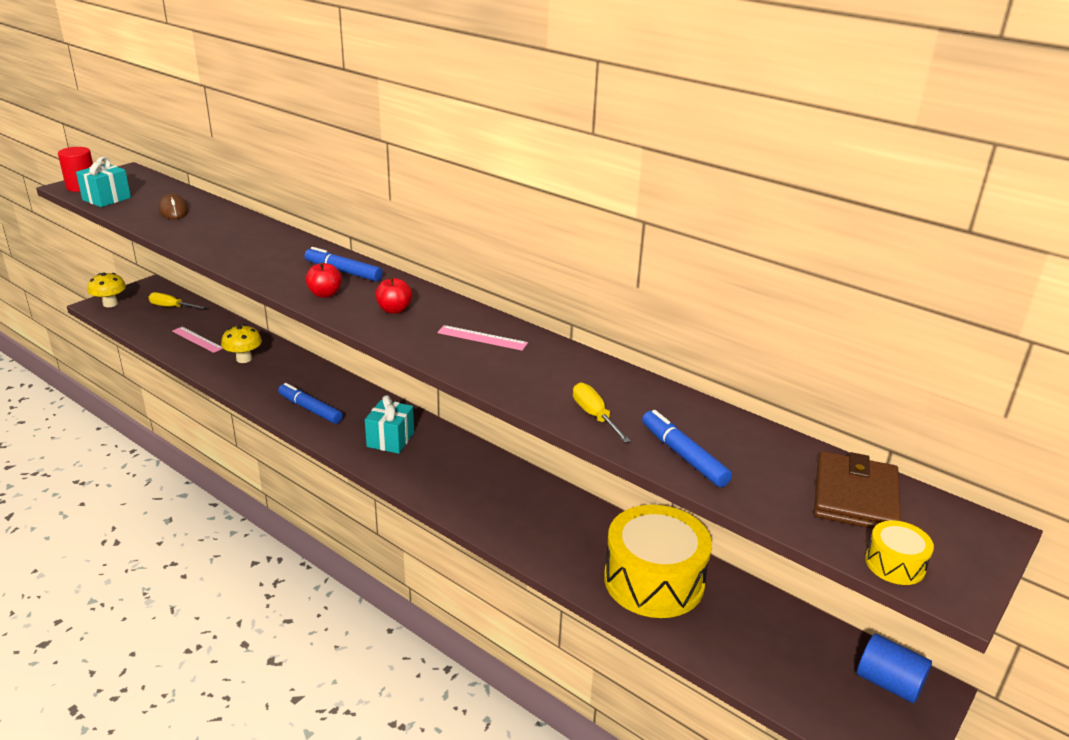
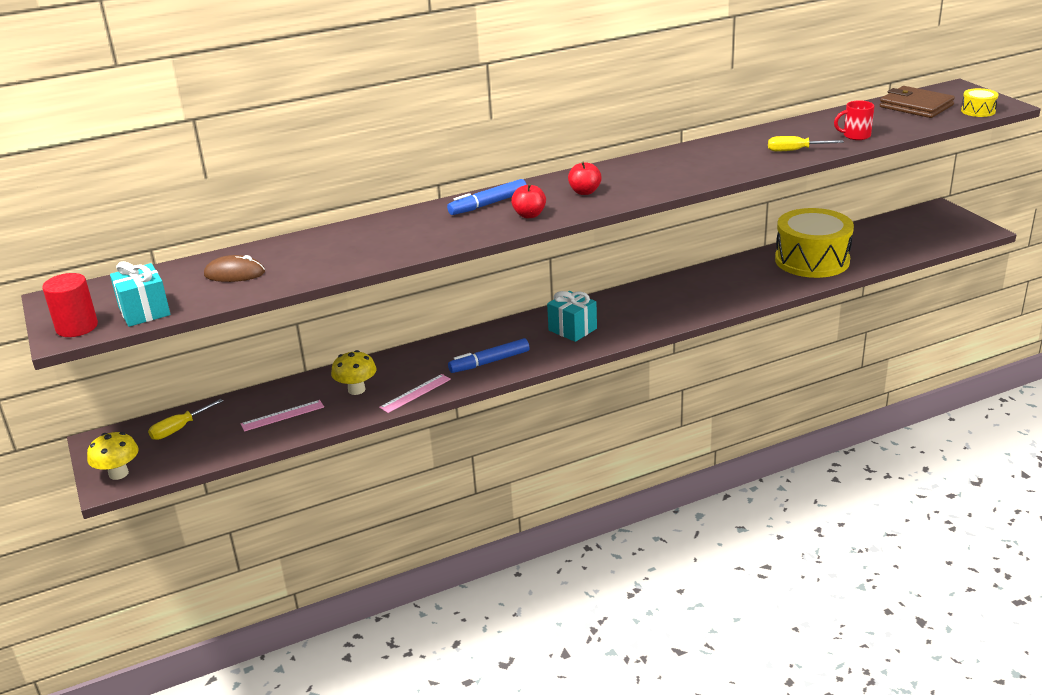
camera: 60 degrees left, 0 degrees up
(482, 338) = (659, 168): pink ruler -> pink ruler (415, 393)
(683, 456) = (855, 136): blue marker -> red mug
(888, 683) = (930, 217): blue cylinder -> none

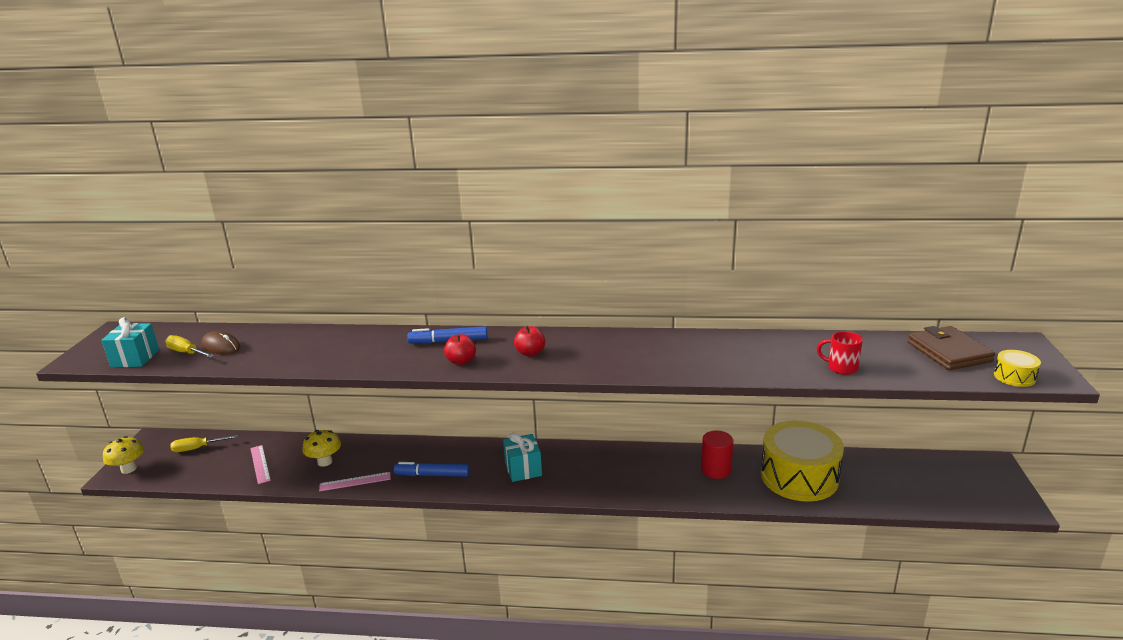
camera: 30 degrees right, 5 degrees down
(77, 327) = (89, 357): red cylinder -> red cylinder (716, 470)
(282, 415) = (260, 464): pink ruler -> pink ruler turned 60 degrees clockwise
(794, 150) = (760, 366): yellow screwdriver -> yellow screwdriver (186, 352)

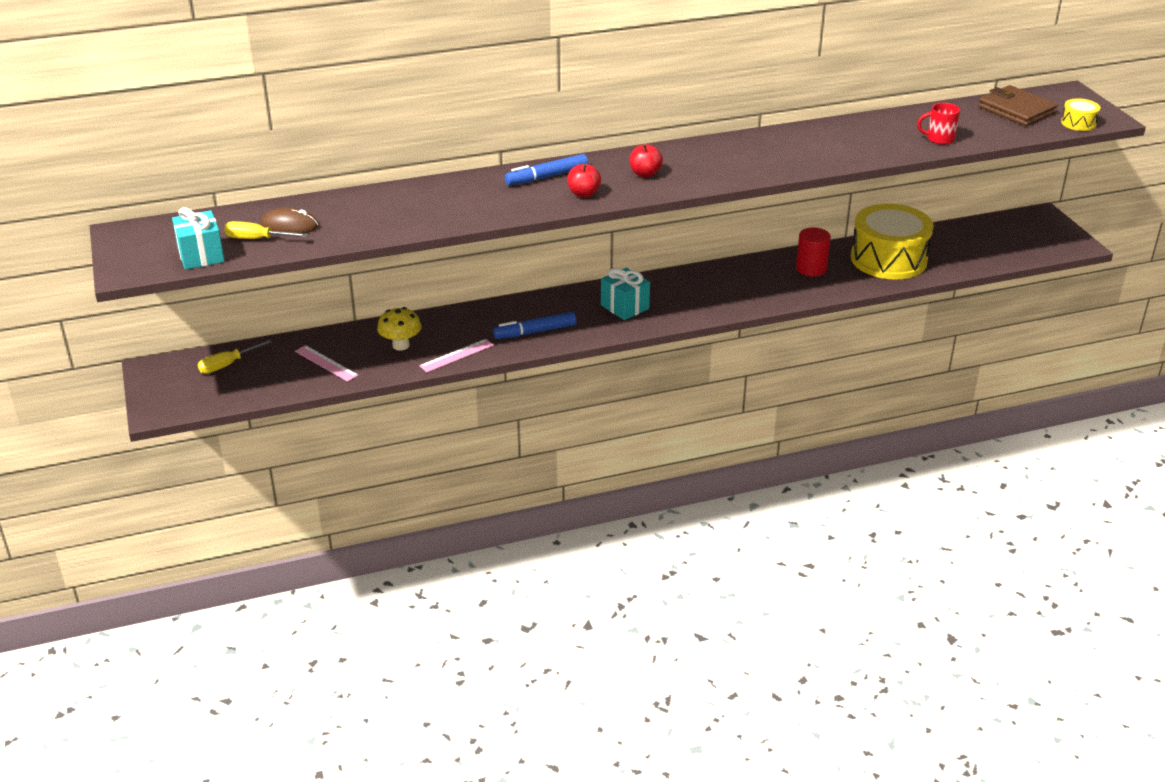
camera: 25 degrees left, 10 degrees up
(129, 469) = (166, 402): yellow mushroom -> none

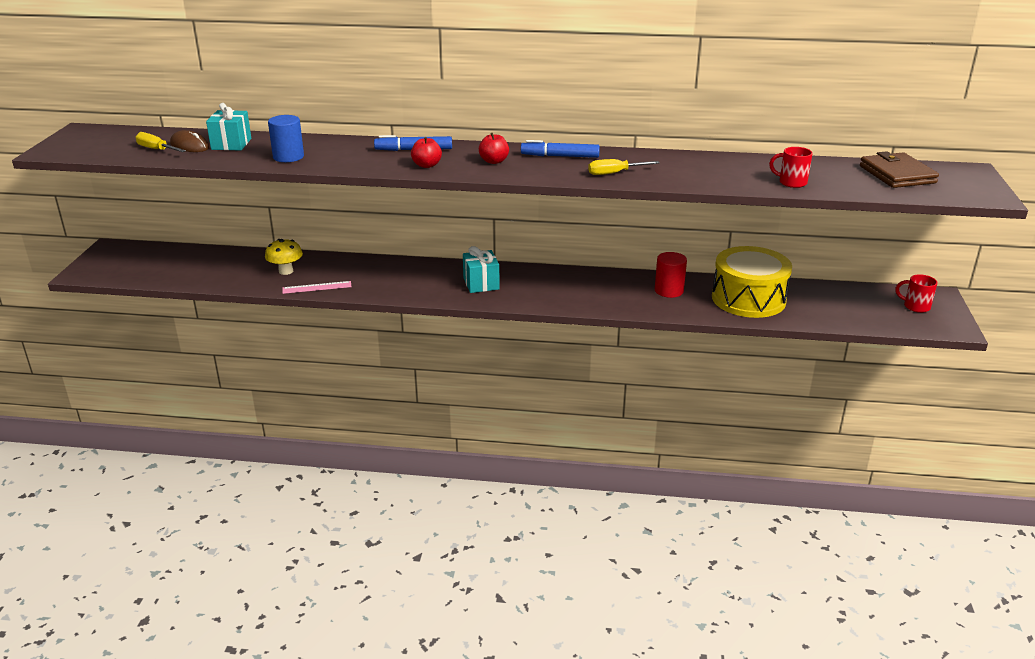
camera: 25 degrees right, 5 degrees down
(201, 256) = (107, 152): turquoise gift -> turquoise gift (231, 144)
(226, 365) = (157, 256): yellow screwdriver -> yellow screwdriver (614, 173)
(326, 363) = (222, 270): pink ruler -> none
(423, 215) = (288, 157): none -> blue cylinder
(535, 332) = (393, 285): blue marker -> blue marker (560, 156)
(1032, 231) = (915, 306): none -> red mug
(1078, 123) = (953, 194): yellow drum -> none

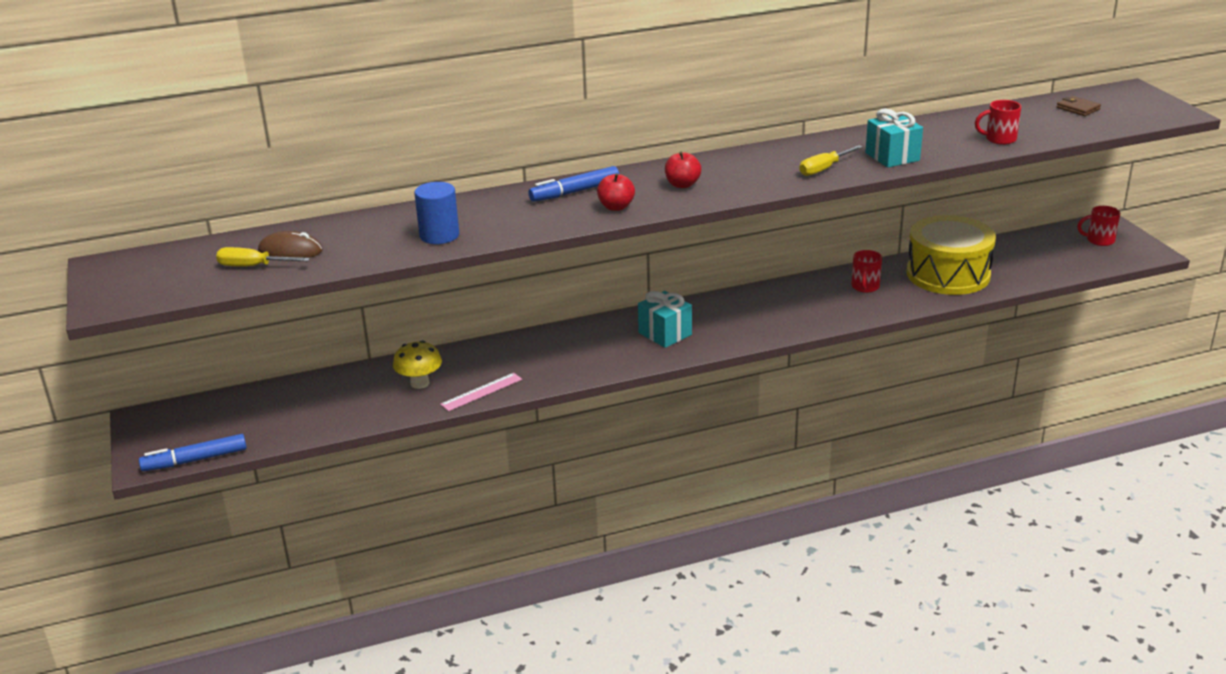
camera: 25 degrees left, 0 degrees up
(231, 144) = (342, 236): turquoise gift -> turquoise gift (892, 157)
(560, 156) = (744, 162): blue marker -> blue marker (196, 460)
(669, 291) = (865, 287): red cylinder -> red mug
(897, 174) = (1078, 108): brown wallet -> brown wallet, size x0.52

